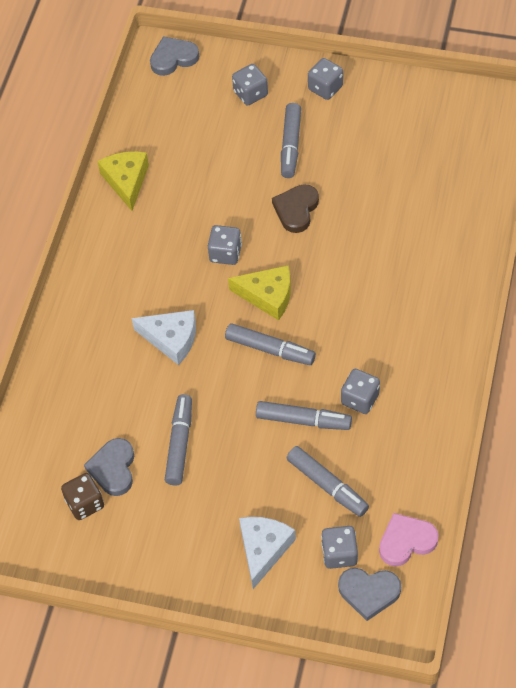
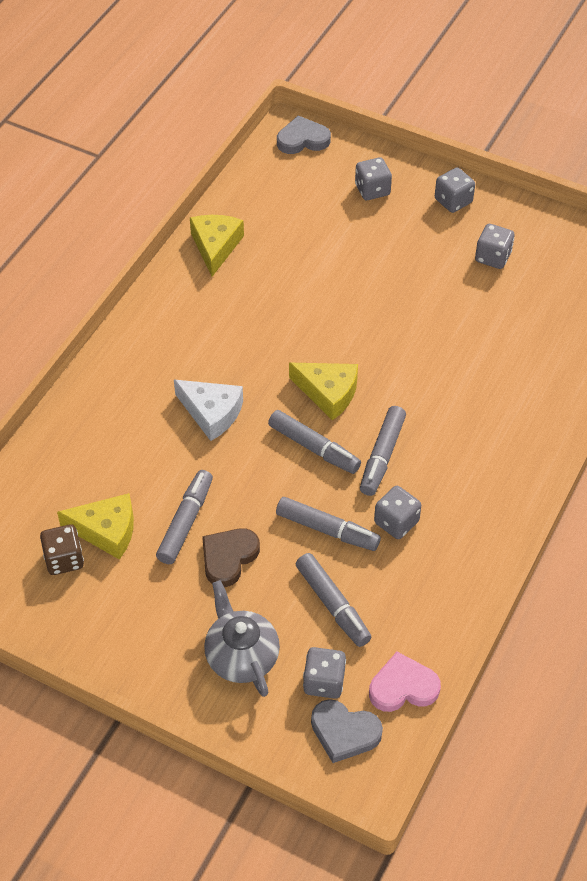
camera: 10 degrees right, 5 degrees down
(113, 469) = (106, 531): grey heart -> yellow cheese
(225, 253) = (296, 340): grey dice -> grey dice (493, 257)
(263, 549) = (241, 656): white cheese -> grey teapot
(291, 145) = (399, 249): grey marker -> grey marker (382, 456)
(296, 210) = (385, 314): brown heart -> brown heart (228, 558)

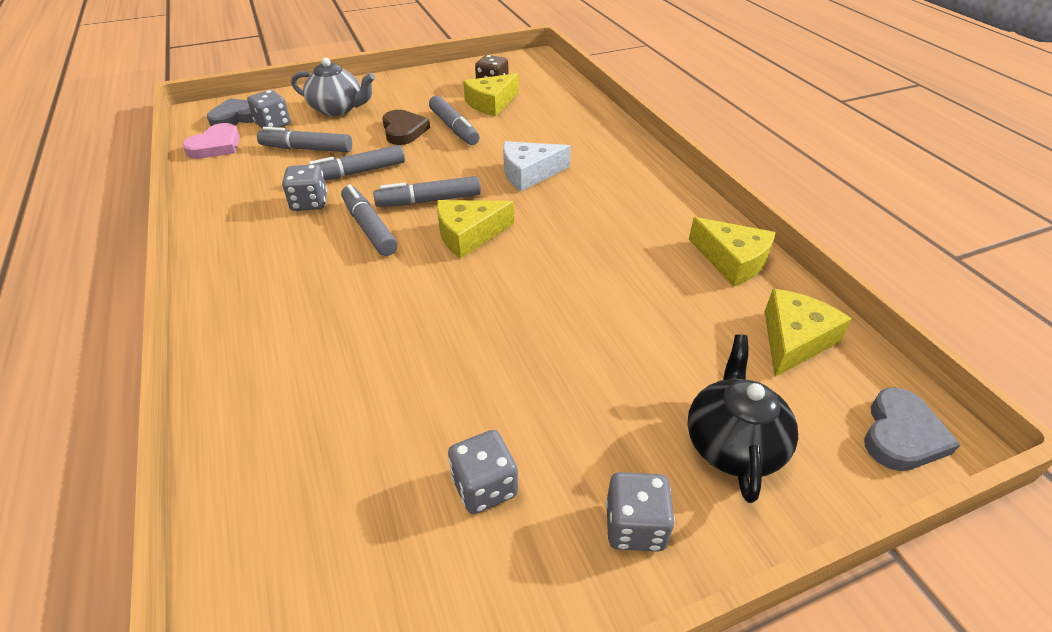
camera: 130 degrees right, 10 degrees down
(269, 194) = (794, 340): none -> yellow cheese
(372, 190) = (732, 443): grey dice -> black teapot

